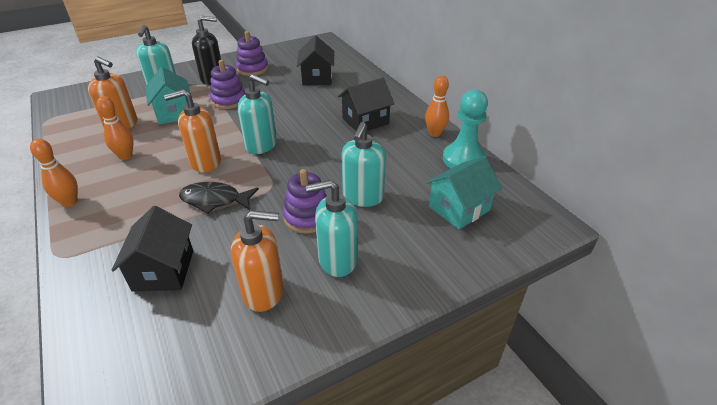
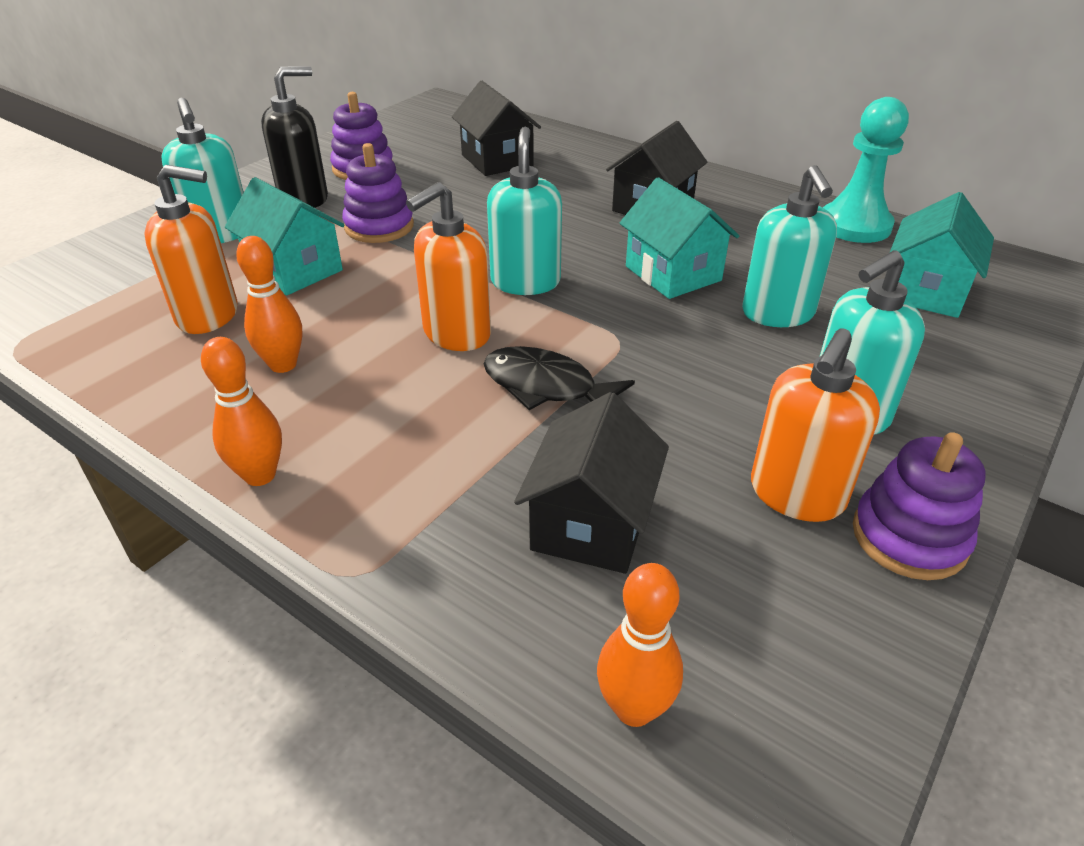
camera: 25 degrees left, 0 degrees up
(163, 270) = (591, 523): black house -> black house turned 45 degrees clockwise
(214, 200) = (546, 387): black fish -> black fish turned 45 degrees clockwise
(261, 145) = (525, 282): turquoise soap dispenser -> turquoise soap dispenser turned 90 degrees counterclockwise
(264, 292) = (796, 495): orange soap dispenser -> orange soap dispenser turned 150 degrees clockwise
(307, 217) = (730, 365): purple stacking toy -> purple stacking toy (909, 537)
(334, 160) = (673, 273): none -> turquoise house
(435, 133) = (775, 200): orange bowling pin -> orange bowling pin (634, 708)

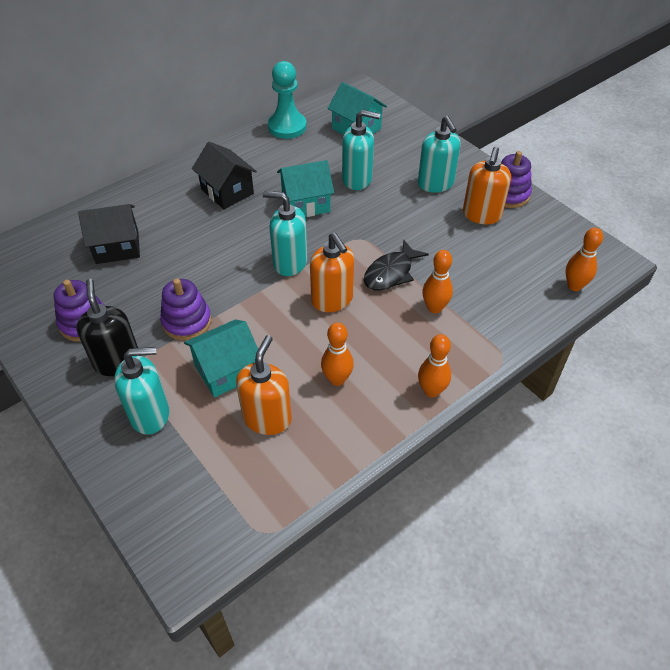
camera: 75 degrees left, 10 degrees up
(473, 454) = (434, 308): none -> orange bowling pin
(591, 523) = (486, 277): black house -> none
(796, 495) = (481, 215): orange soap dispenser -> orange soap dispenser turned 60 degrees clockwise

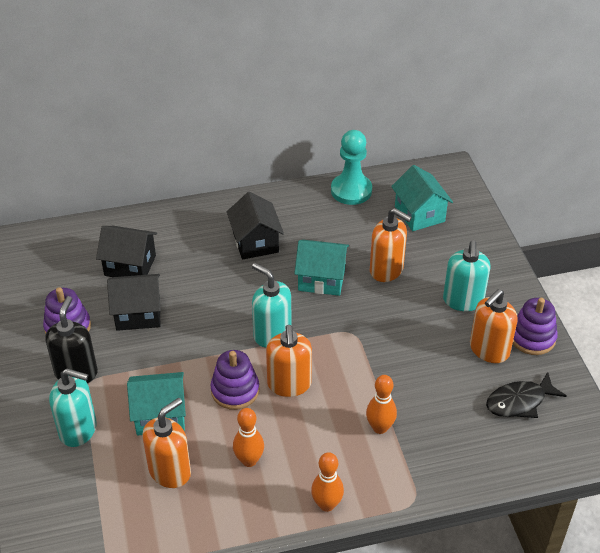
camera: 25 degrees right, 5 degrees down
(150, 287) = (138, 314): none -> black house
(187, 321) = (151, 358): purple stacking toy -> purple stacking toy (235, 390)
(357, 179) = (386, 270): turquoise soap dispenser -> orange soap dispenser
(391, 273) = (360, 378): black fish -> black fish (519, 402)
(574, 286) = (535, 458): orange bowling pin -> none

